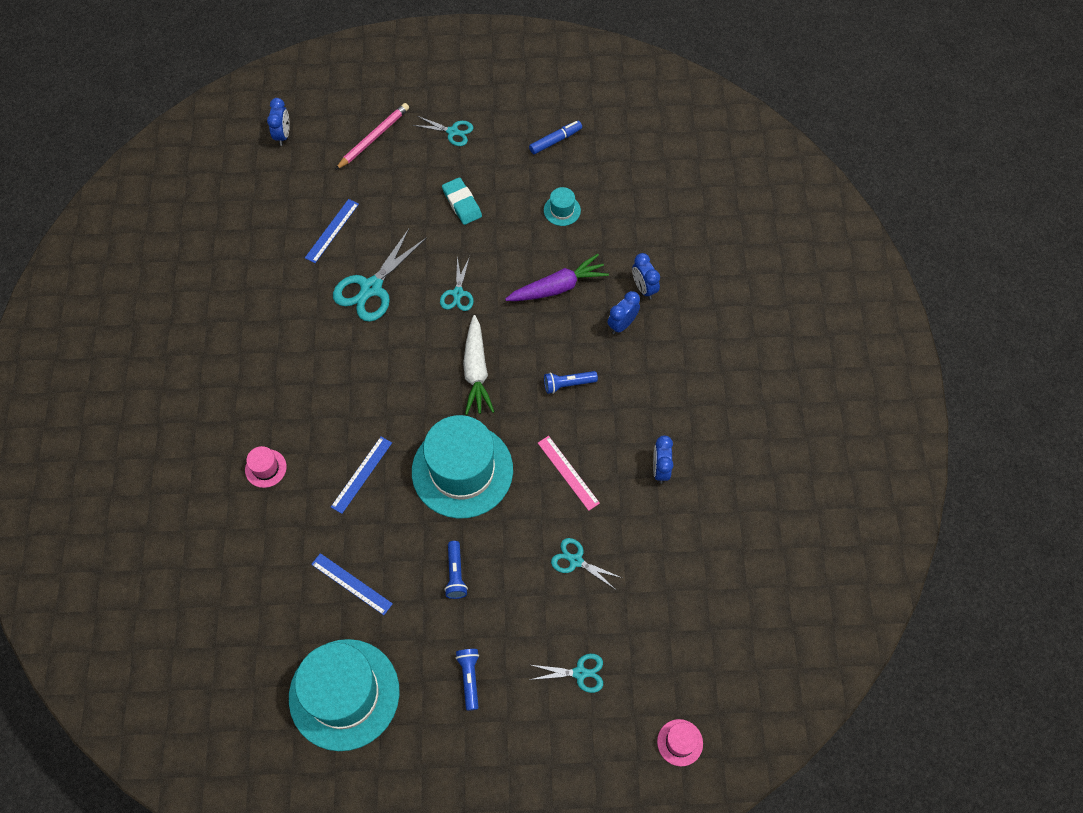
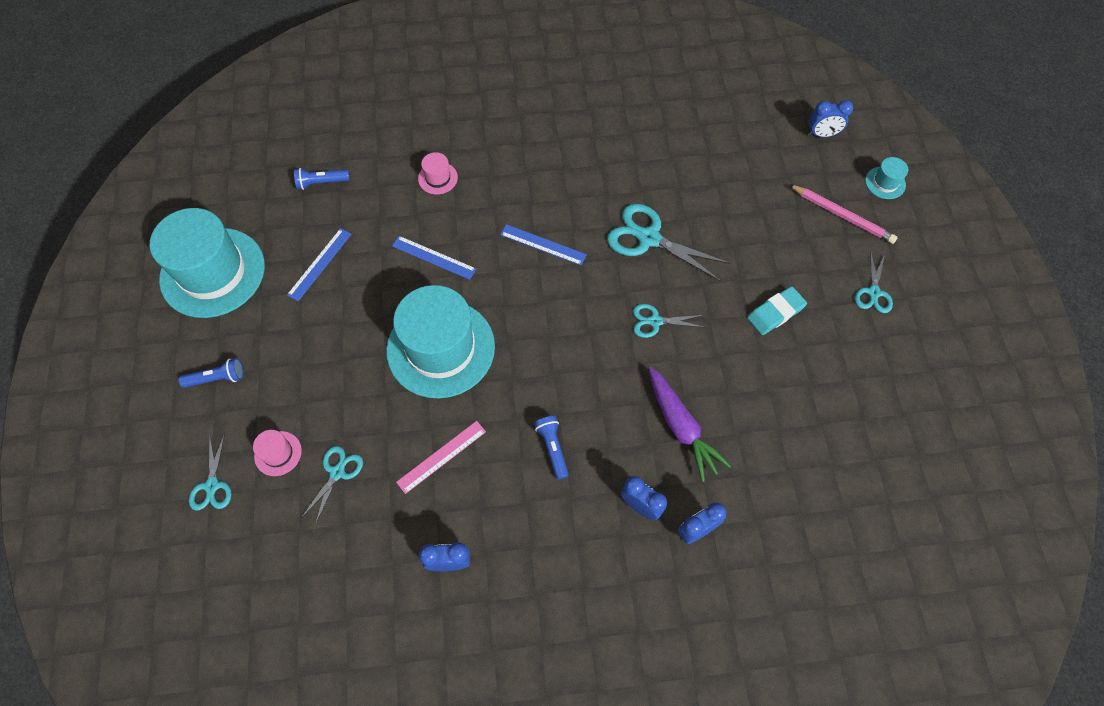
camera: 85 degrees right, 0 degrees up
(332, 231) = (712, 194): blue ruler -> blue ruler (543, 244)
(455, 574) = (326, 354): blue flashlight -> blue flashlight (321, 183)
(476, 371) = (560, 350): white carrot -> none
(555, 140) = (893, 407): blue marker -> none
(562, 210) = (791, 423): turquoise hat -> turquoise hat (885, 183)
(680, 742) = (124, 599): pink hat -> pink hat (278, 453)

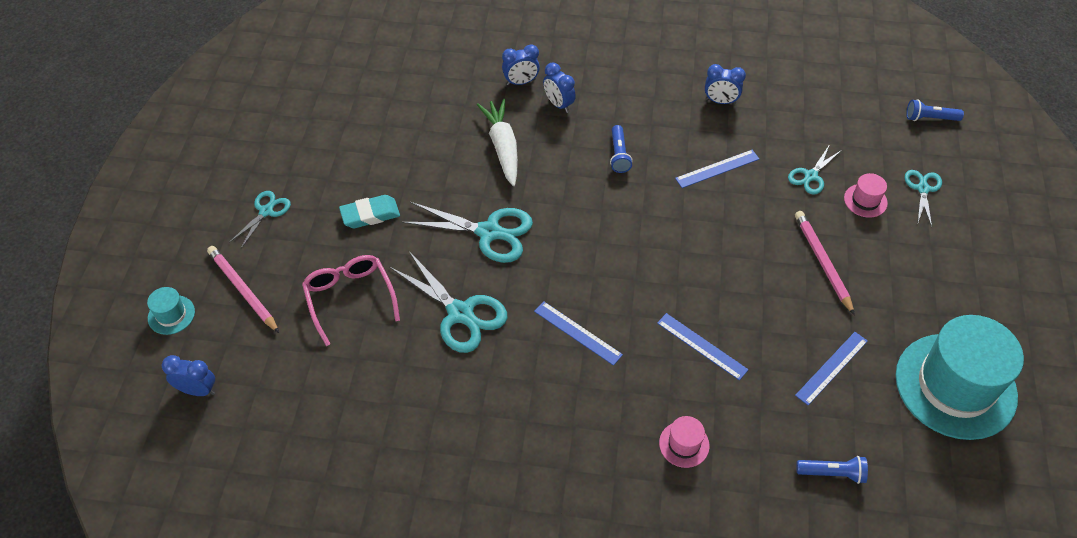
camera: 165 degrees left, 10 degrees down
(217, 378) = (932, 274): blue flashlight -> blue flashlight (930, 118)
(326, 366) = (822, 262): none -> pink pencil
(440, 348) = (706, 254): turquoise hat -> none
(441, 456) = (717, 168): pink ruler -> blue ruler
(655, 321) = (489, 232): turquoise scissors -> turquoise scissors, size x1.76
(681, 427) = (503, 147): purple carrot -> white carrot
(749, 229) = (350, 298): none -> pink glasses

